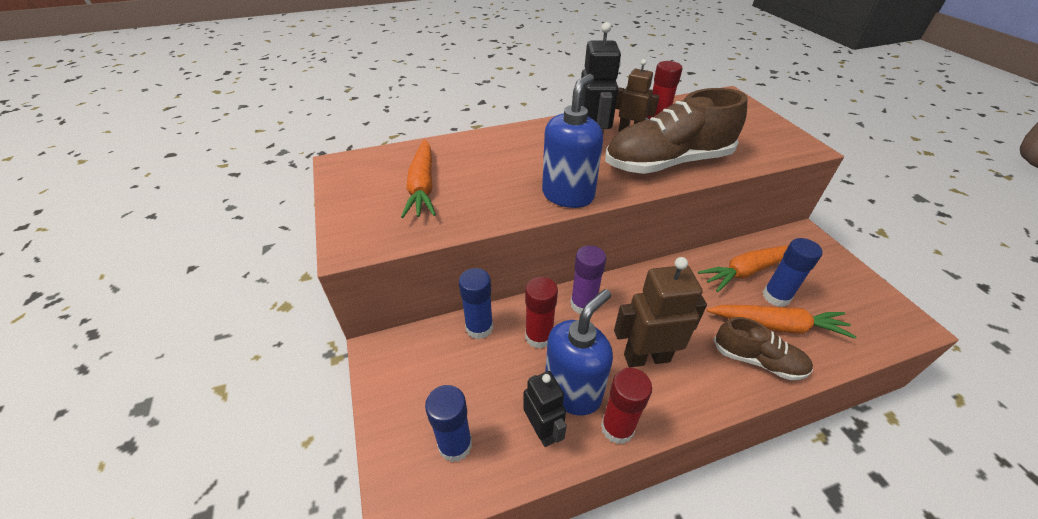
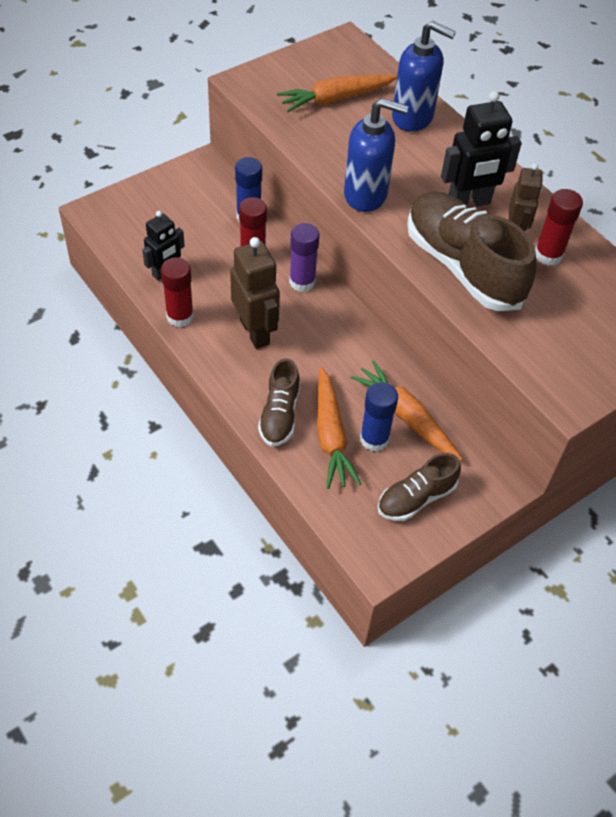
camera: 70 degrees right, 10 degrees up
(455, 445) = (140, 227): blue glue stick -> none
(573, 391) = (205, 286): blue soap dispenser -> blue soap dispenser (413, 117)
(834, 285) = (416, 498): none -> brown shoe

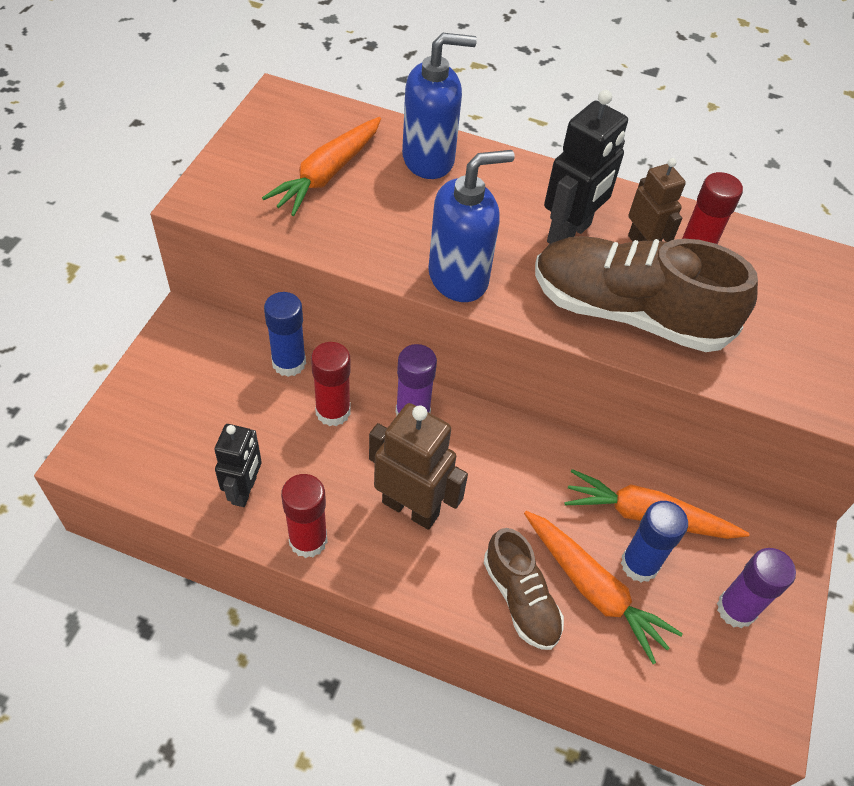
camera: 35 degrees left, 0 degrees up
(416, 498) = (736, 609): brown shoe -> purple glue stick

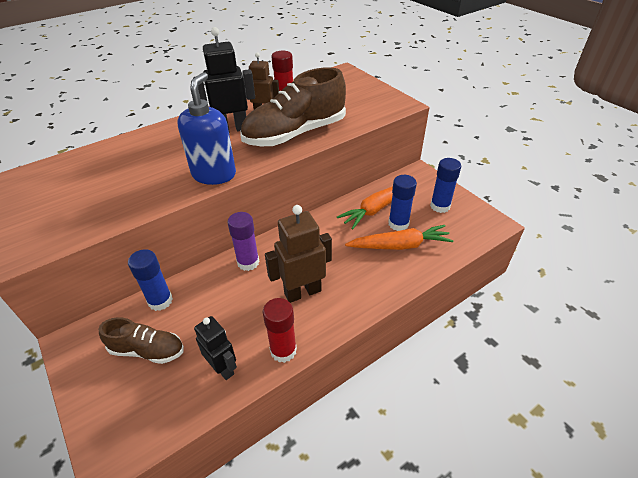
camera: 50 degrees left, 10 degrees down
(327, 174) = (83, 190): orange carrot -> none
(333, 411) = (213, 296): red glue stick -> none
(429, 159) = (128, 150): blue soap dispenser -> none
(521, 599) = (386, 274): brown shoe -> brown shoe (147, 350)
(569, 233) = (232, 129): black robot -> black robot turned 90 degrees counterclockwise
(736, 609) = (440, 206): purple glue stick -> blue glue stick

